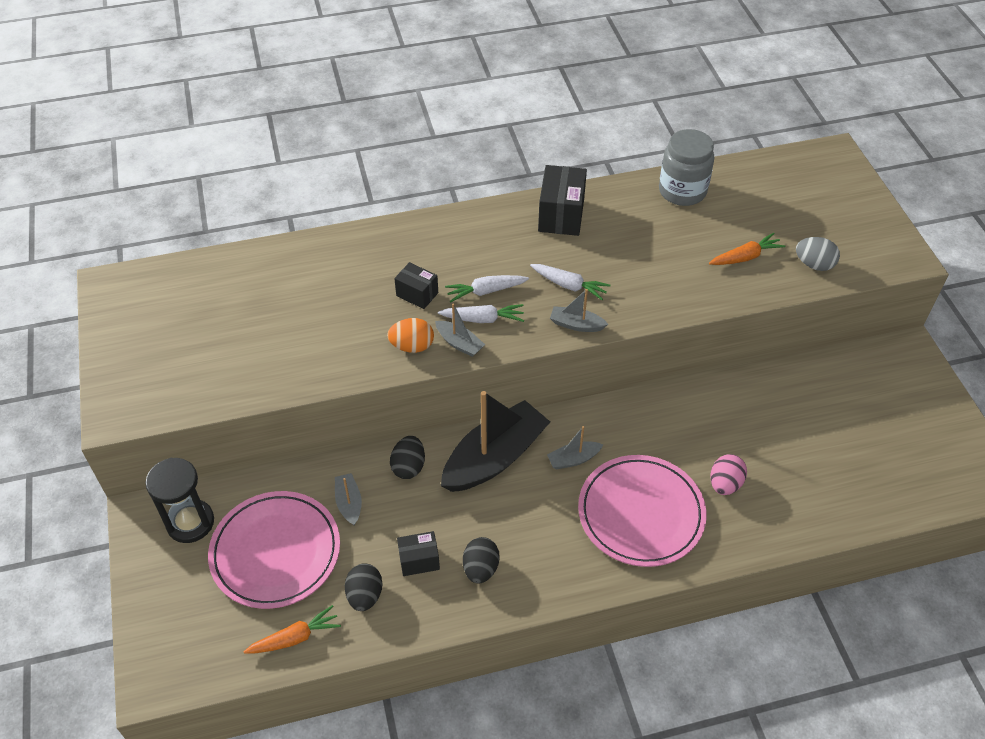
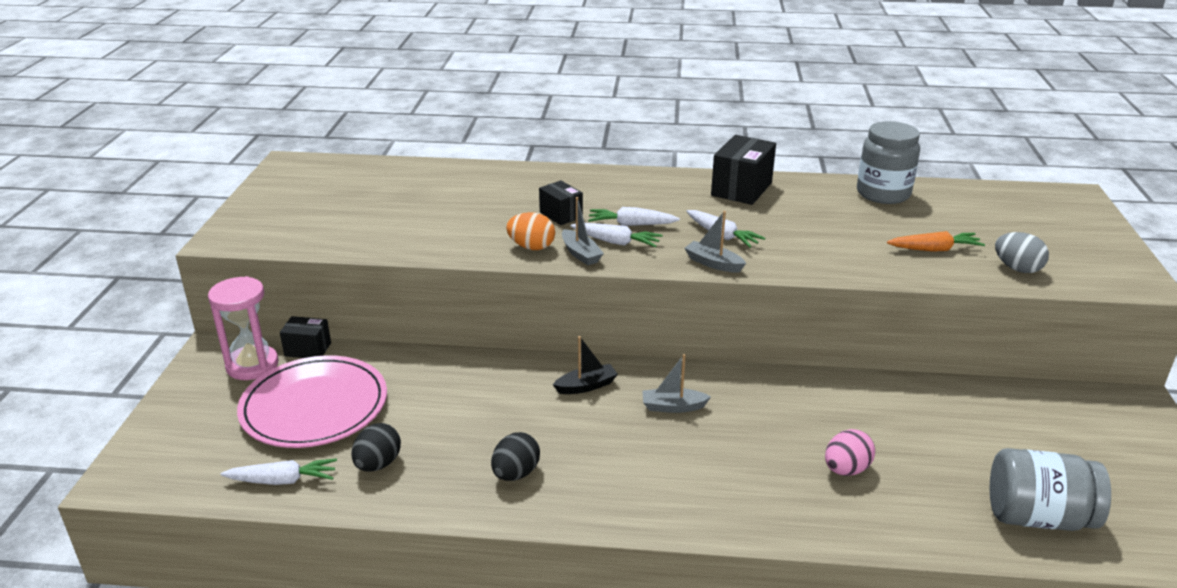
camera: 20 degrees right, 20 degrees down
(190, 522) = (252, 365): black hourglass -> pink hourglass
(295, 637) = (283, 480): orange carrot -> white carrot
(349, 503) = (413, 386): grey boat -> none
(408, 466) = (491, 373): black egg -> none
(419, 560) = (453, 450): black box -> black box (308, 349)
(494, 458) = (586, 386): black boat -> black boat, size x0.44
(641, 513) = (728, 471): pink plate -> none
(867, 487) = (1037, 517): none -> grey jar

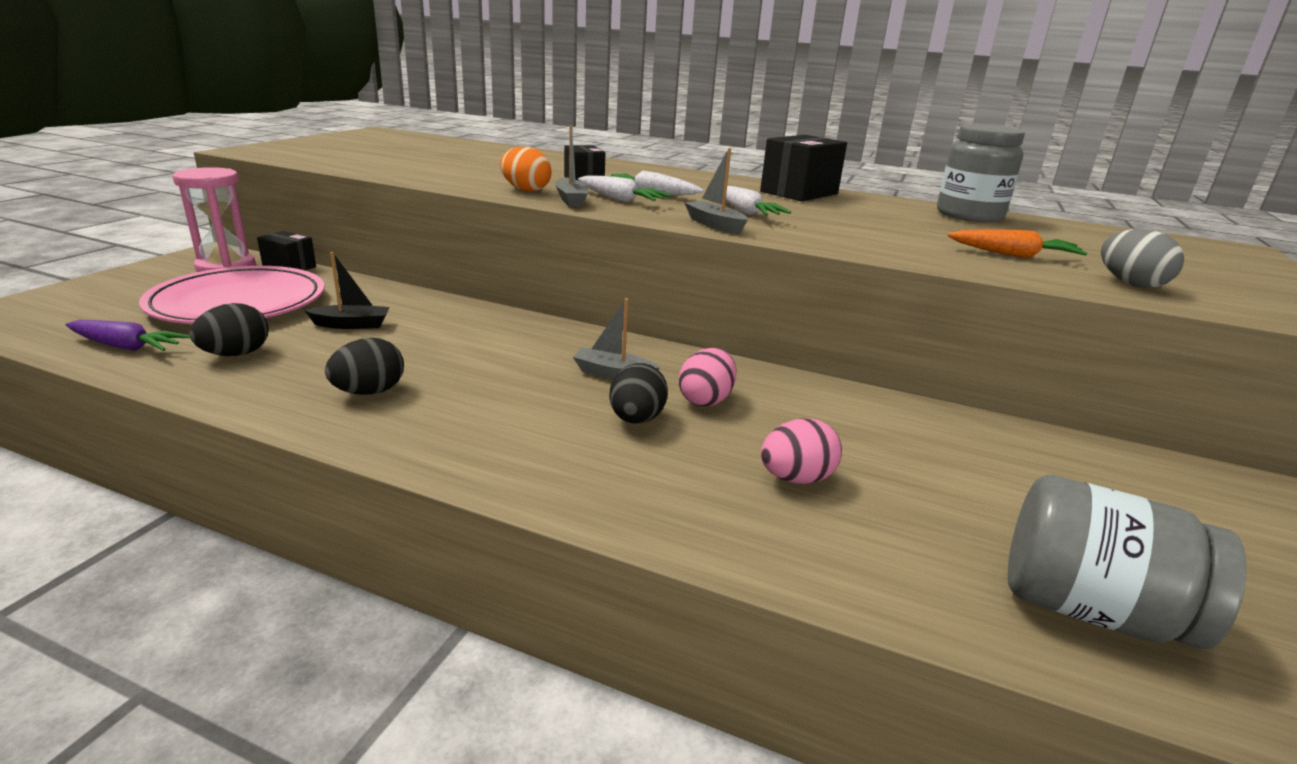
camera: 15 degrees right, 5 degrees down
(283, 480) = (127, 347): white carrot -> purple carrot
(586, 386) = (530, 339): black boat -> black boat (351, 325)
(718, 447) = (636, 419): none -> black egg
(752, 415) = (705, 400): none -> pink egg

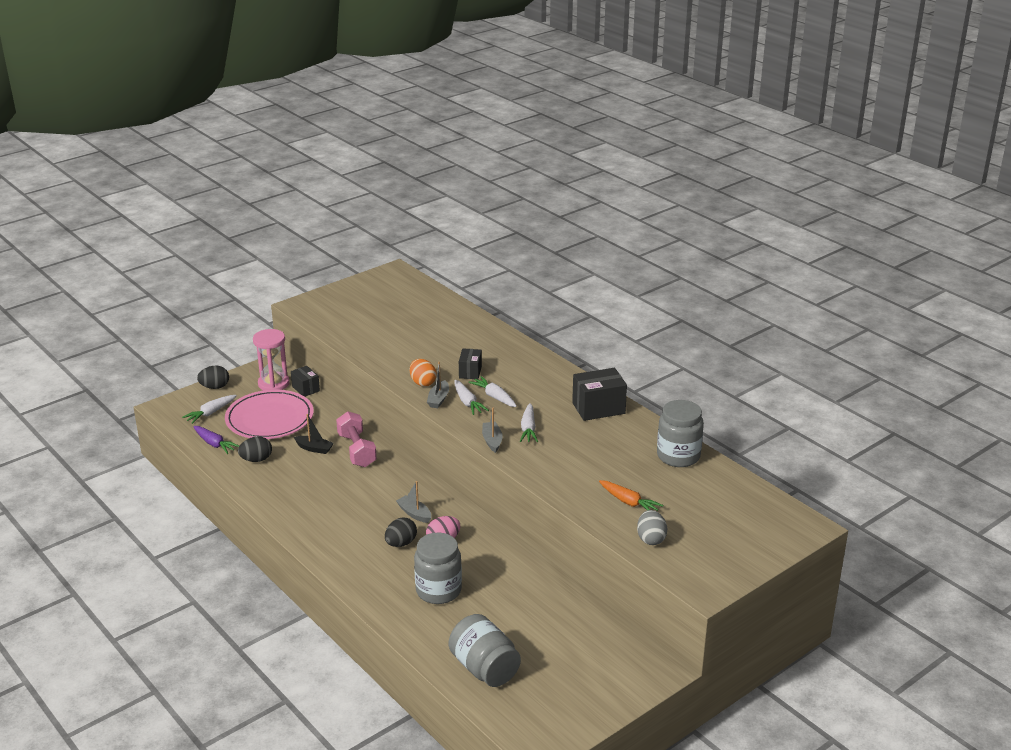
camera: 30 degrees right, 5 degrees up
(104, 310) = (210, 413): none -> white carrot
(369, 392) = (300, 498): black egg -> black egg (215, 387)
(433, 316) = (357, 450): none -> pink dumbbell
(796, 478) = (438, 591): pink egg -> grey jar

